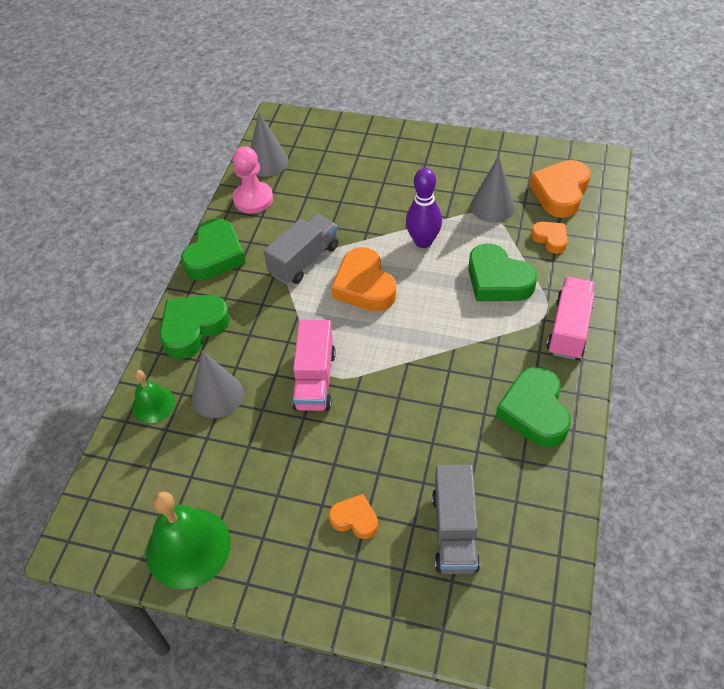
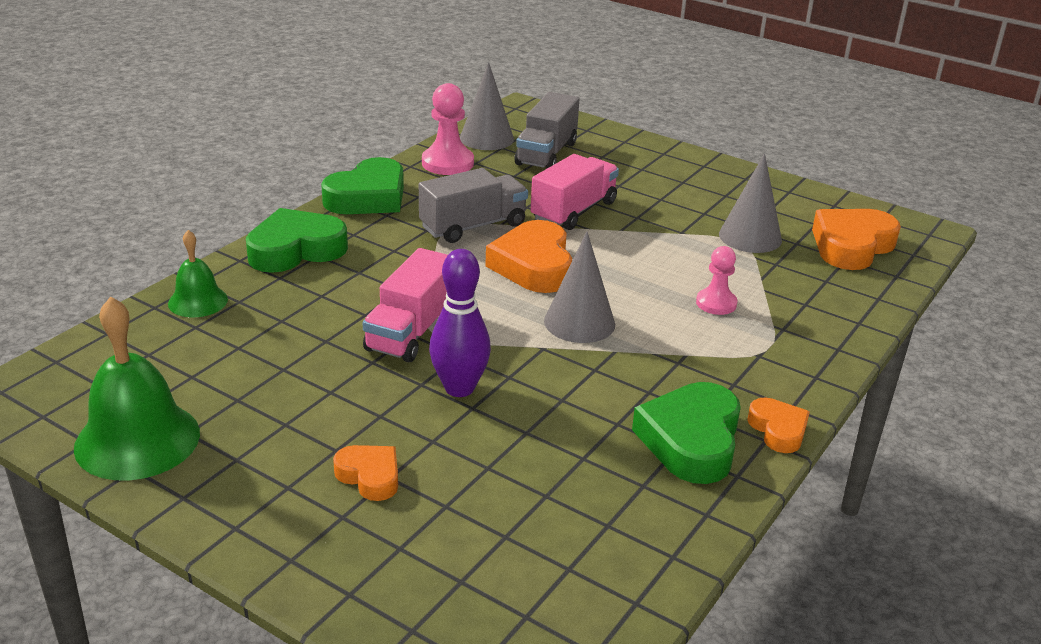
camera: 15 degrees right, 20 degrees down
(217, 395) = (280, 313): grey cone -> grey cone (579, 322)
(423, 241) = (637, 246): purple bowling pin -> purple bowling pin (459, 388)
(454, 531) = (499, 529): grey truck -> grey truck (546, 153)
(498, 280) = (716, 303): green heart -> pink pawn
(550, 239) = (813, 283): orange heart -> orange heart (778, 430)
(569, 329) = (790, 373): pink truck -> pink truck (574, 211)

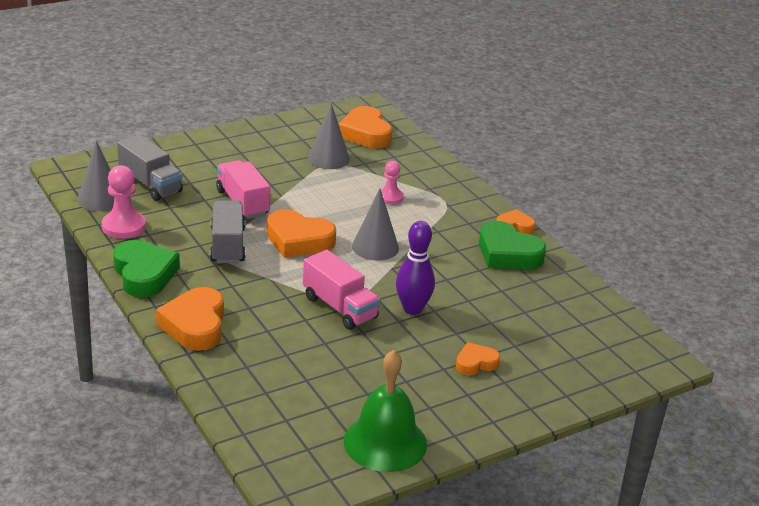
camera: 65 degrees left, 0 degrees up
(198, 301) = (232, 384): green bell -> none
(296, 250) = (195, 325): green heart -> orange heart

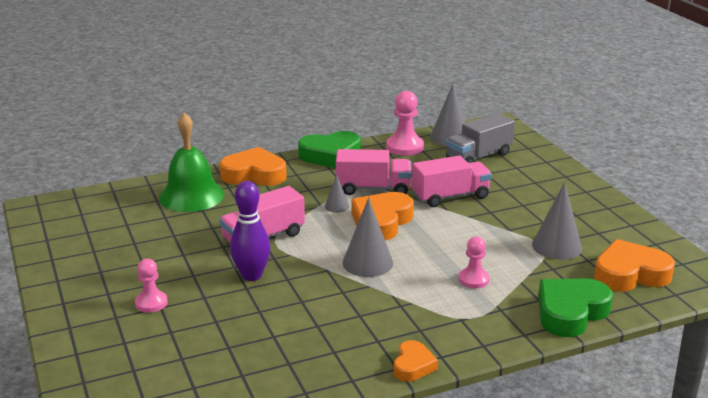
camera: 100 degrees right, 5 degrees down
(227, 245) = (373, 188): grey truck -> pink truck
(269, 266) = (336, 206): none -> grey cone
(385, 442) = (68, 246): green bell -> green bell (191, 196)
(475, 363) = (151, 303): orange heart -> pink pawn
(507, 254) = (349, 351): green heart -> green heart (570, 312)

